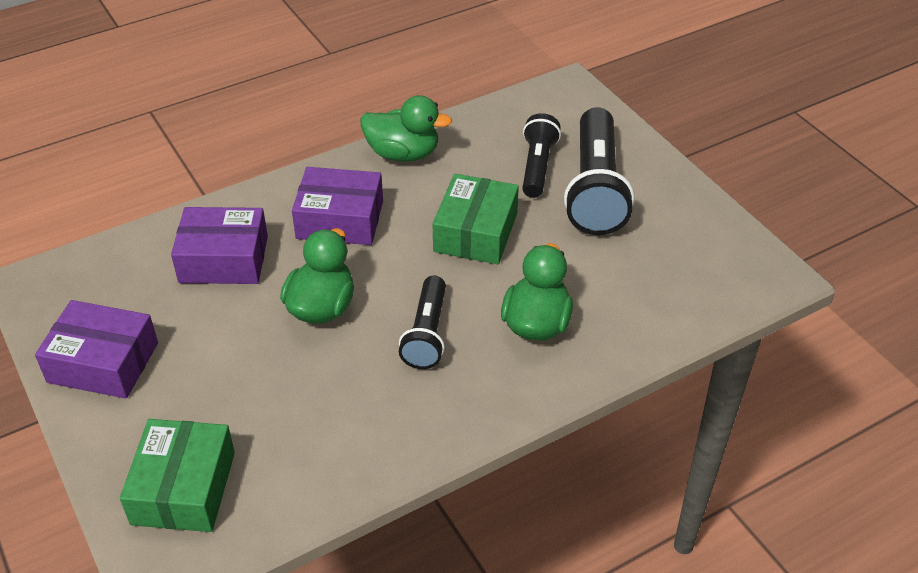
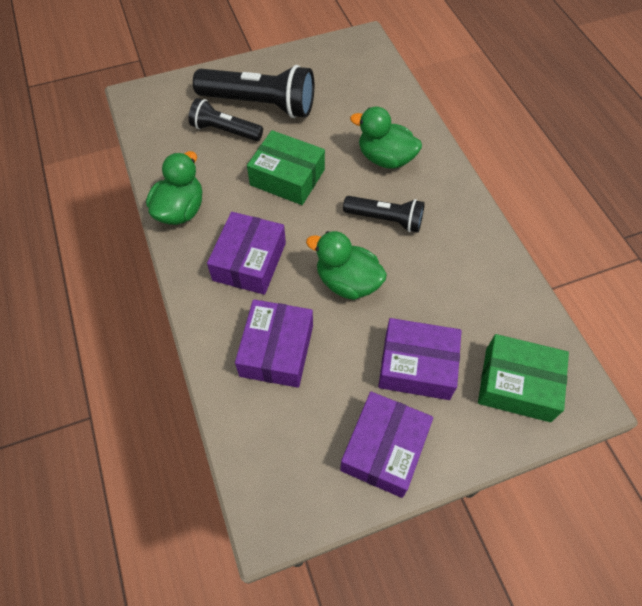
camera: 80 degrees left, 15 degrees up
(207, 383) = (417, 366): none -> purple box

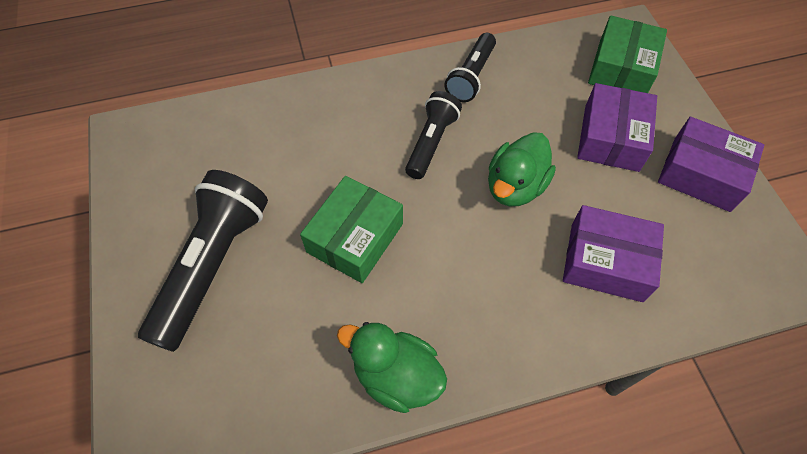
camera: 85 degrees left, 0 degrees up
(225, 131) = (254, 314): black flashlight -> black flashlight (471, 76)
(249, 261) = (485, 287): purple box -> none
(385, 158) = (341, 133): green duck -> none

